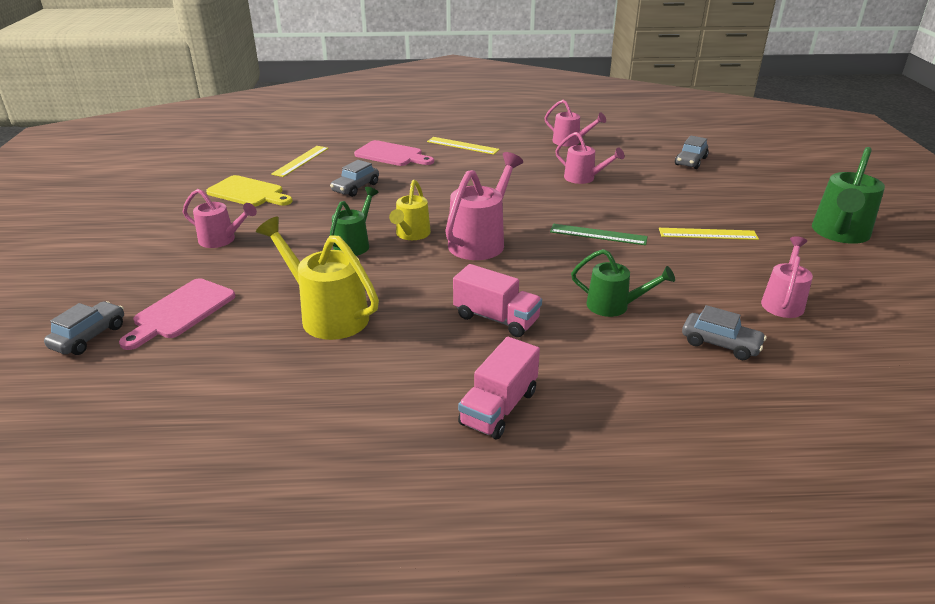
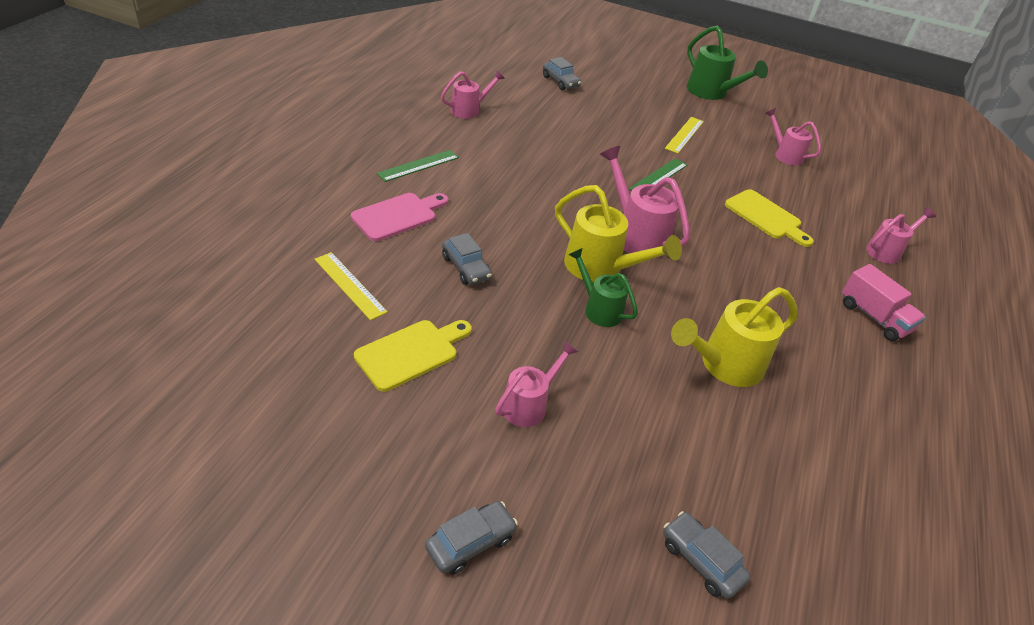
camera: 70 degrees left, 10 degrees up
(181, 311) = (677, 470): pink cutting board -> none
(411, 234) = (600, 268): yellow watering can -> yellow watering can, size x1.58
(462, 146) = (418, 165): yellow ruler -> green ruler
(496, 318) = (763, 275): pink truck -> none
(583, 178) = (553, 138): pink watering can -> pink watering can (886, 251)
(614, 306) = (766, 217): green watering can -> yellow cutting board
(720, 344) = (824, 199): grey car -> grey car (470, 543)

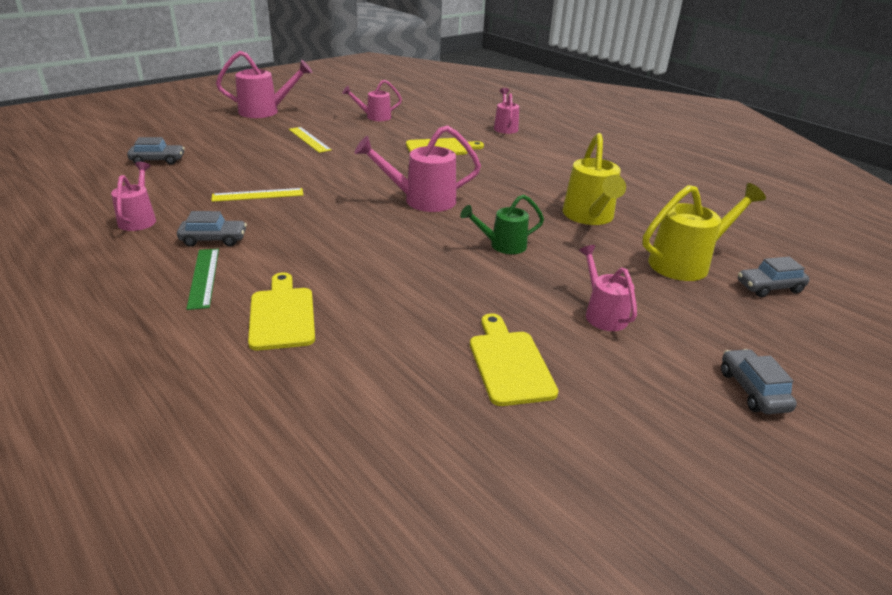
camera: 60 degrees left, 10 degrees down
(350, 285) = (377, 380): yellow ruler -> yellow ruler (258, 195)
(398, 216) = (282, 315): pink cutting board -> yellow cutting board
(466, 268) = (403, 295): grey car -> grey car (214, 239)
(600, 268) = (452, 229): yellow watering can -> yellow watering can (686, 263)
(658, 177) = (354, 167): green ruler -> none
(711, 93) = (265, 111): green watering can -> pink watering can
(874, 317) = (565, 154): pink truck -> none

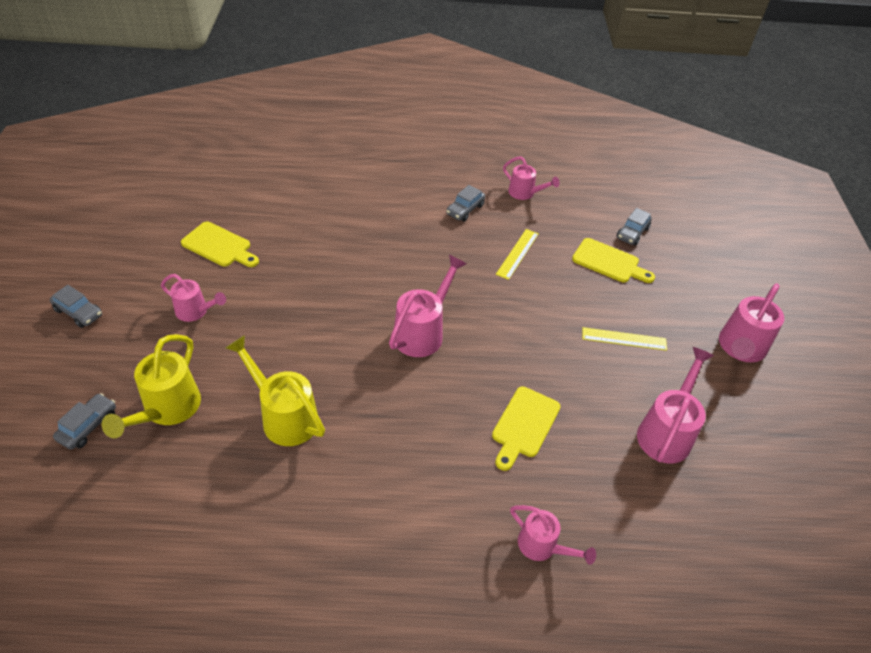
camera: 130 degrees right, 15 degrees up
(204, 277) = (422, 190): green ruler -> none
(282, 315) = (354, 199): yellow cutting board -> yellow cutting board (609, 262)
(374, 117) = (666, 432): pink watering can -> pink watering can, size x1.58
(502, 245) = (311, 327): green watering can -> none

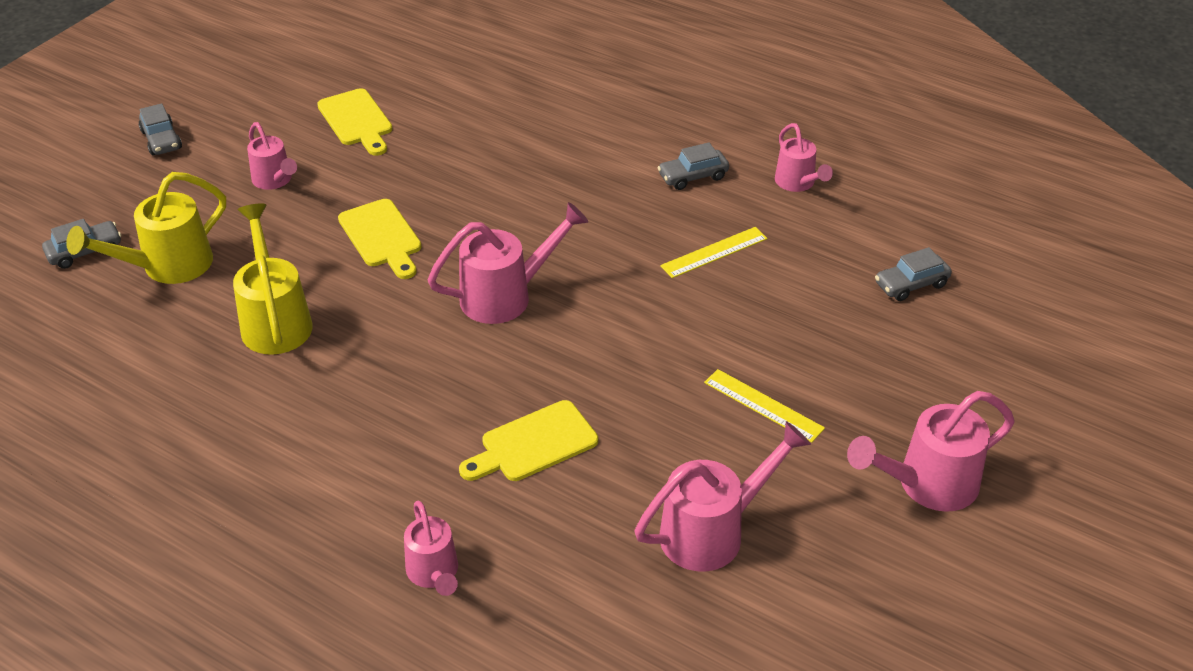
camera: 35 degrees right, 5 degrees down
(609, 262) = (837, 308): yellow cutting board -> yellow cutting board (382, 237)

